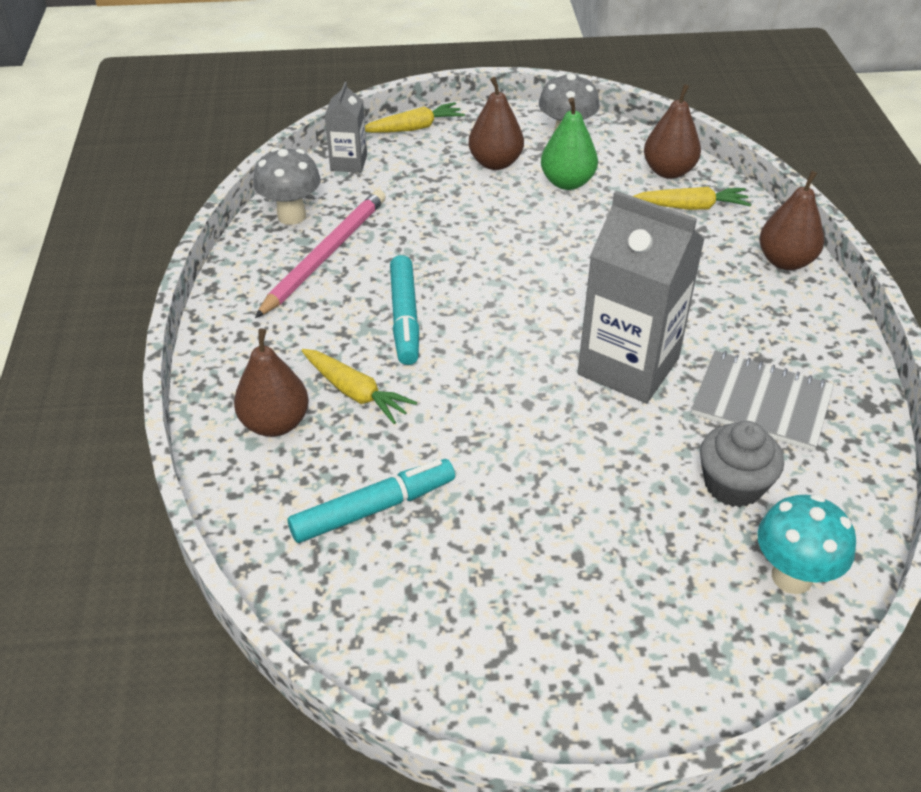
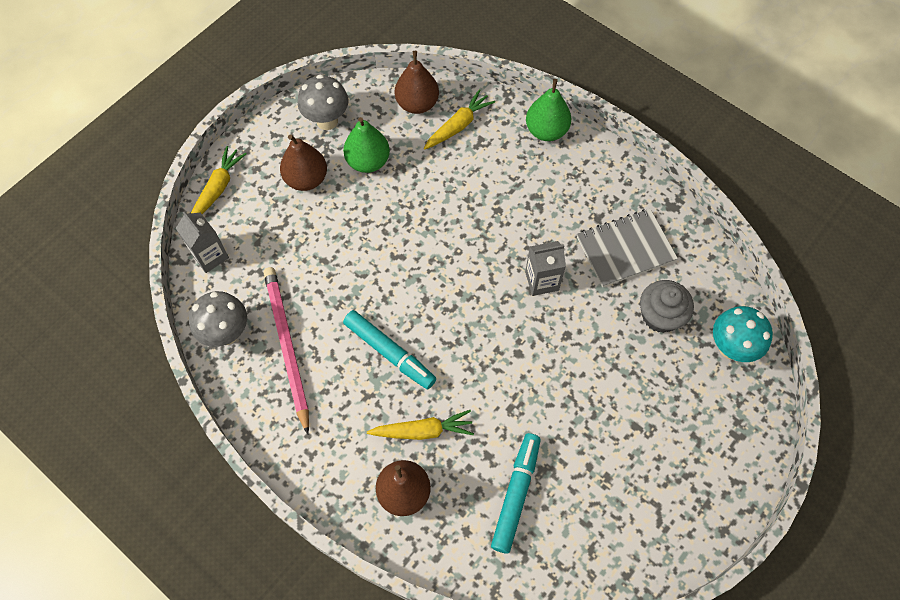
camera: 45 degrees left, 20 degrees up
(628, 366) = (542, 281): grey carton -> grey carton, size x0.51
(785, 261) = (546, 131): brown pear -> green pear

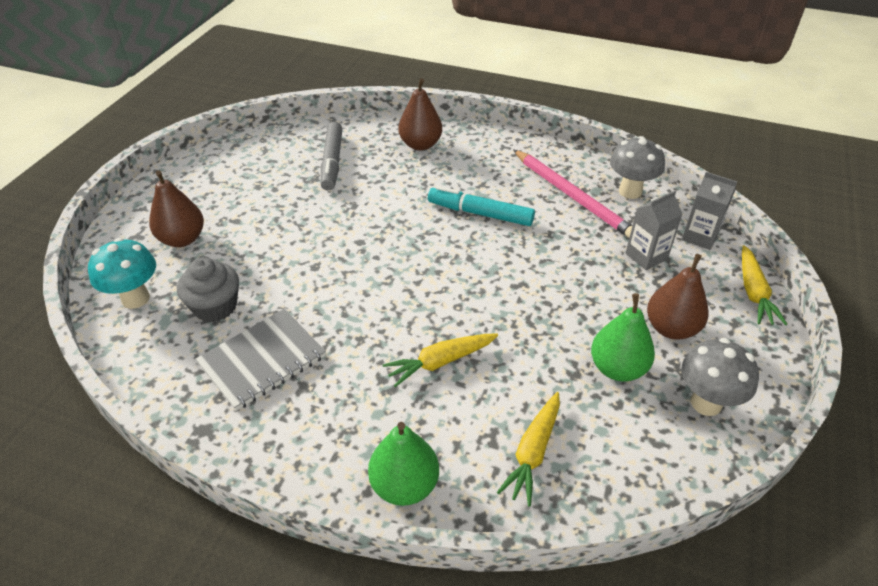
camera: 160 degrees right, 20 degrees down
(417, 104) = (608, 466): brown pear -> brown pear (182, 239)
(423, 430) = (423, 176): yellow carrot -> yellow carrot (440, 362)
(516, 494) = (332, 162): turquoise marker -> grey marker
(542, 281) = (354, 303): grey carton -> grey carton (646, 256)

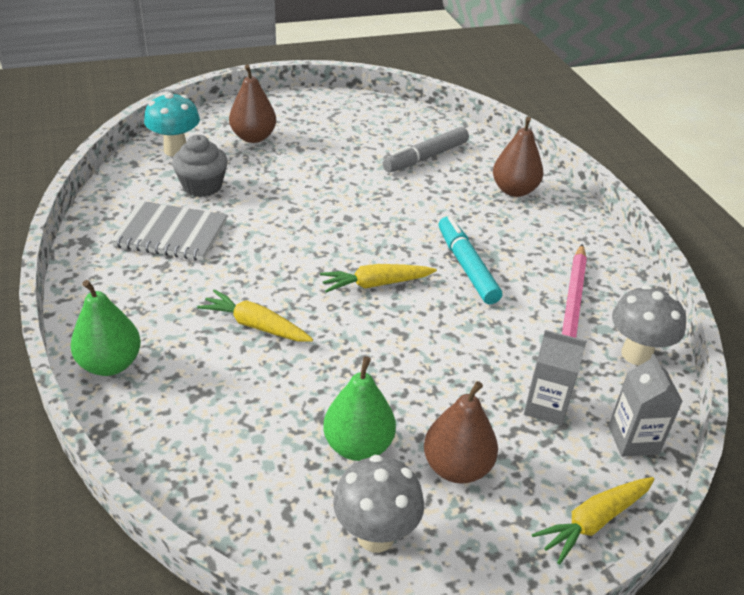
camera: 50 degrees right, 5 degrees down
(533, 452) = (203, 427): yellow carrot -> yellow carrot (376, 284)

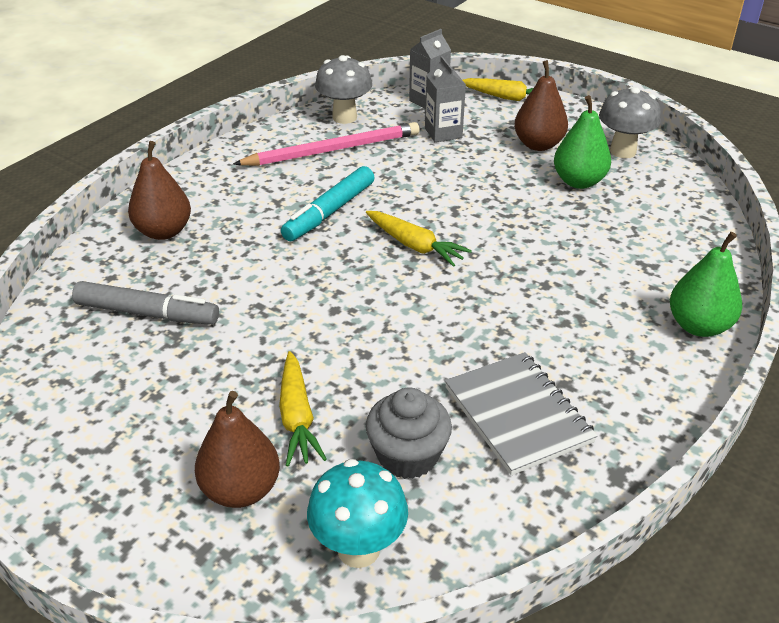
camera: 125 degrees left, 0 degrees up
(255, 325) = (550, 279): yellow carrot -> yellow carrot (297, 417)

